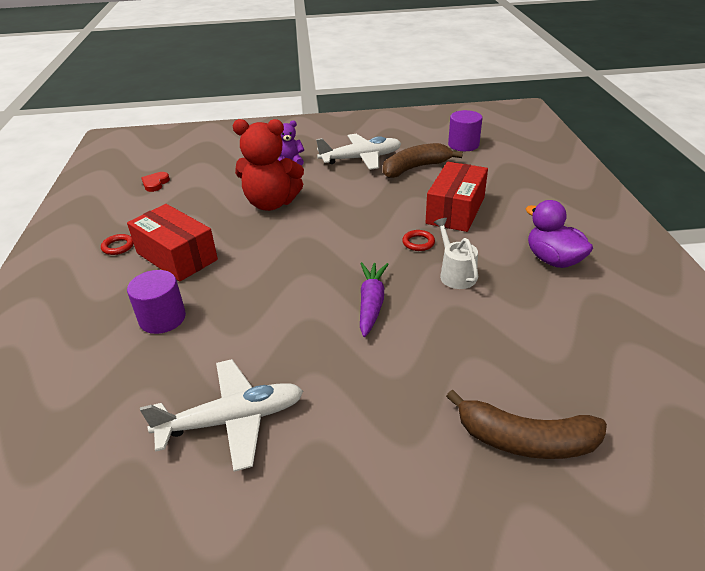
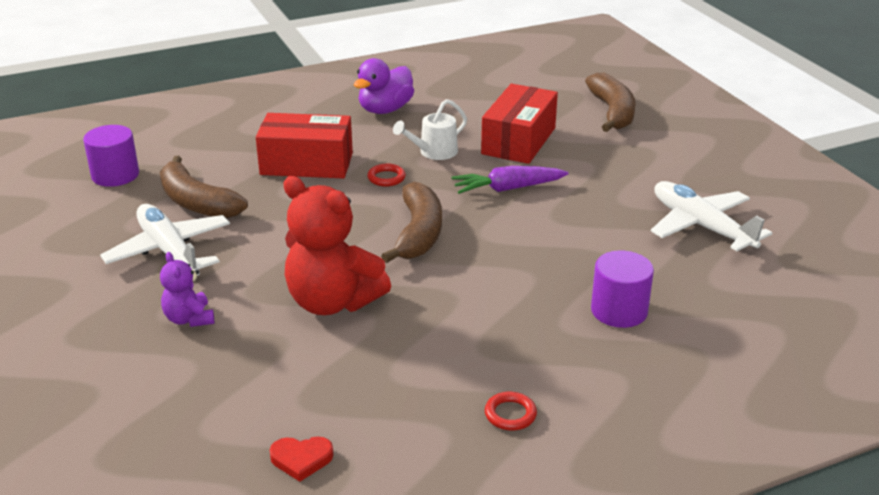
camera: 110 degrees left, 5 degrees down
(177, 256) = (502, 345): red box -> red box (518, 141)
(271, 203) = (332, 302): red teddy bear -> red teddy bear turned 135 degrees clockwise
(327, 245) = (418, 233): none -> brown banana

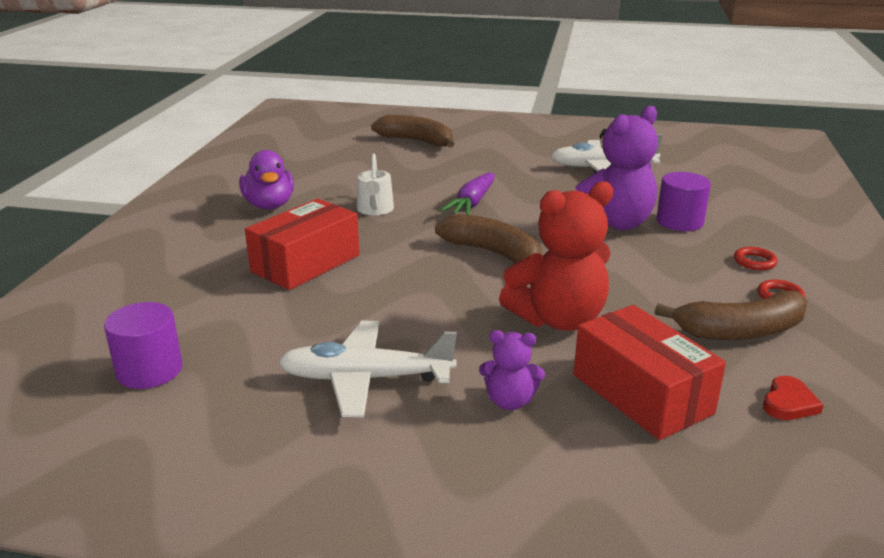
camera: 55 degrees left, 5 degrees down
(197, 202) = (290, 337): brown banana -> brown banana (741, 331)
(386, 178) = (386, 239): red ring -> red ring (754, 262)
(518, 141) = (407, 178): red box -> red box (641, 394)
(559, 274) = (613, 224): none -> purple teddy bear

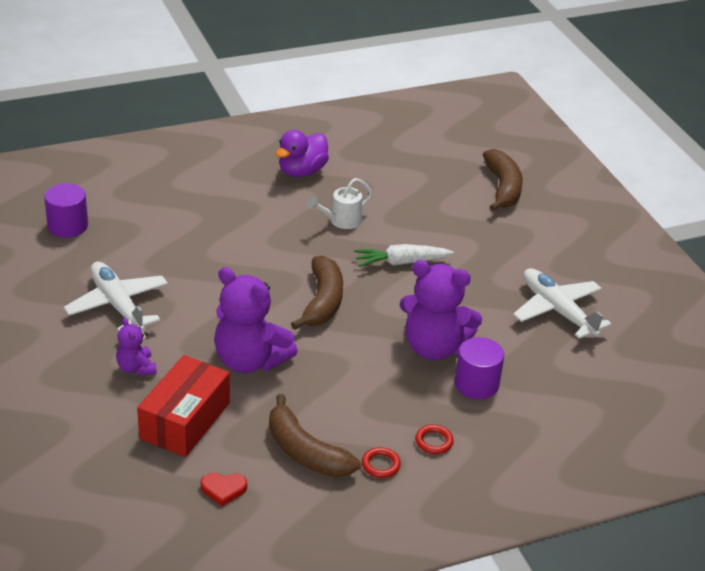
camera: 55 degrees right, 10 degrees up
(306, 263) = (231, 225): red box -> none
(472, 203) = (401, 262): purple carrot -> white carrot
(558, 319) = (250, 360): red teddy bear -> purple teddy bear

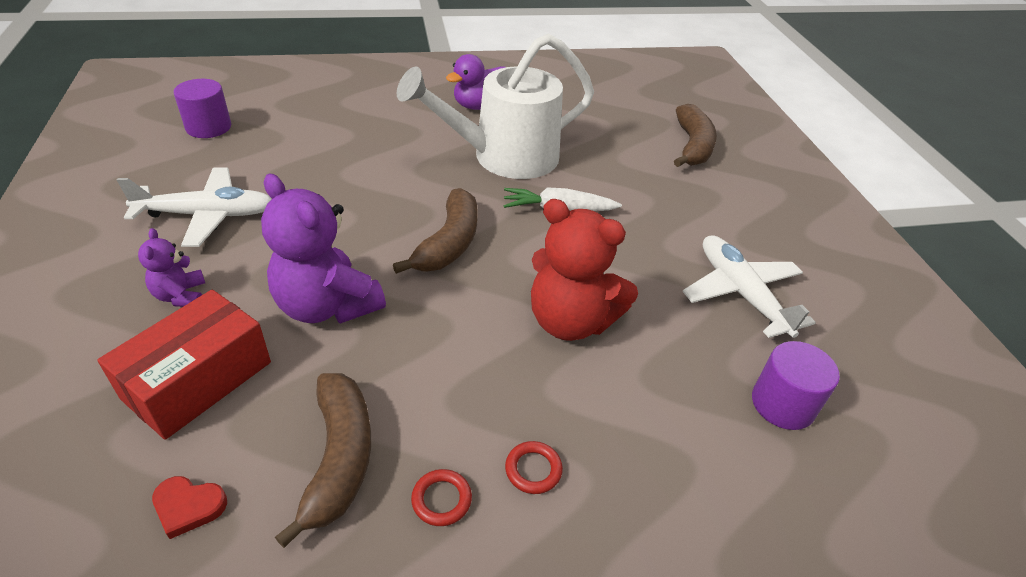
camera: 10 degrees right, 5 degrees up
(117, 305) = (207, 215): white plane -> white plane turned 105 degrees clockwise
(305, 452) = (339, 458): brown banana -> brown banana turned 150 degrees counterclockwise
(341, 221) = (504, 157): white watering can -> white watering can, size x2.31
(434, 347) = (570, 321): purple teddy bear -> red teddy bear
(476, 384) = (616, 383): purple cylinder -> purple cylinder (782, 404)

